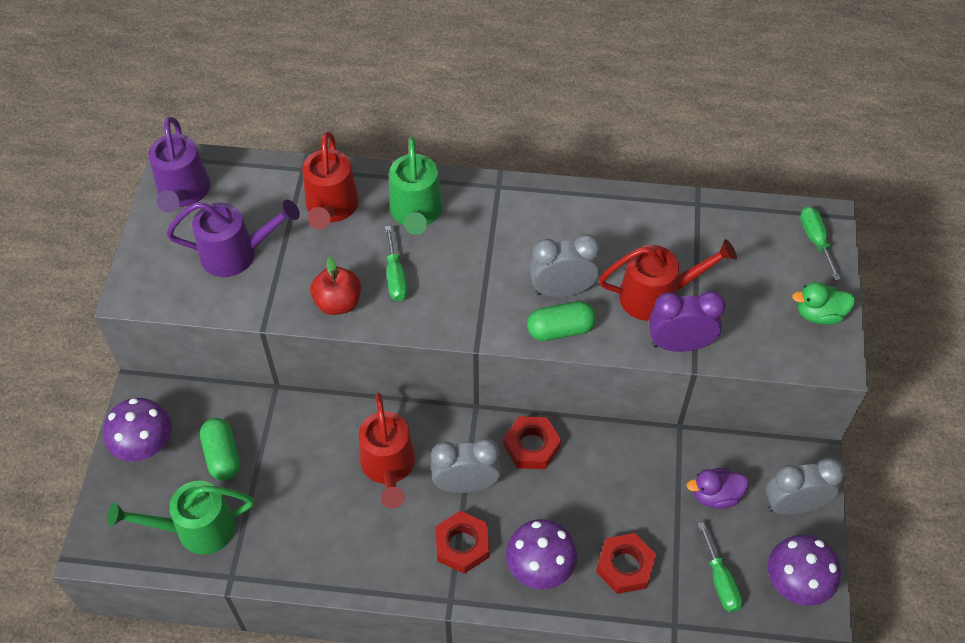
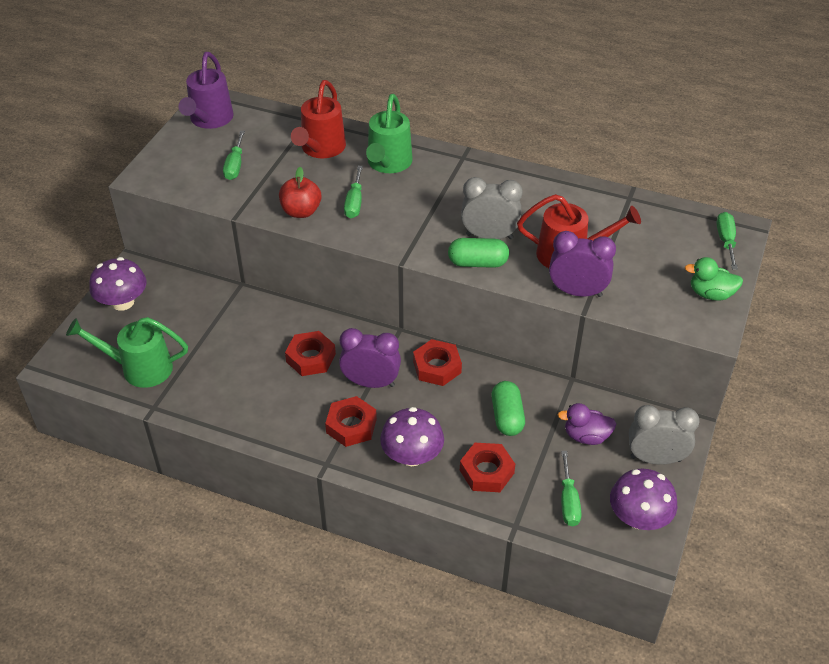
camera: 15 degrees right, 10 degrees down
(222, 456) = (180, 322): green capsule -> green capsule (507, 417)
(237, 254) = (235, 166): purple watering can -> green screwdriver
(388, 468) = (310, 358): red watering can -> red nut
(466, 484) = (371, 383): grey clock -> purple clock

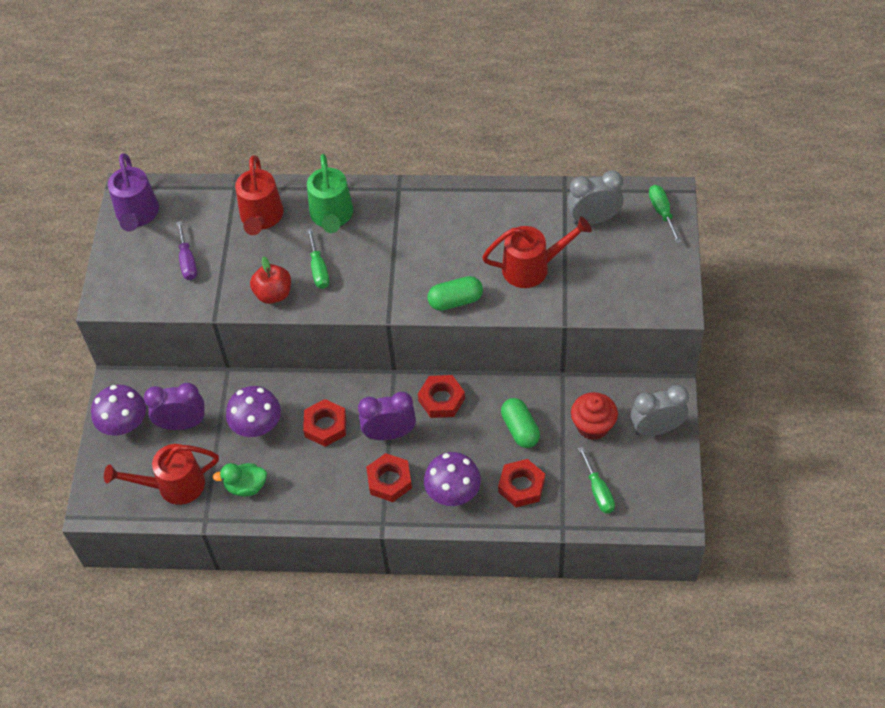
camera: 15 degrees left, 10 degrees up
(139, 368) = (173, 486): green watering can -> red watering can
(235, 166) = (187, 261): green screwdriver -> purple screwdriver
(489, 236) = (455, 269): grey clock -> grey clock (594, 219)
(577, 292) = (552, 305): purple clock -> purple clock (182, 424)
(586, 436) = (593, 426): purple duck -> red cupcake
(639, 518) = (659, 487): purple mushroom -> purple mushroom (257, 425)
(710, 294) = (665, 272): green duck -> green duck (246, 486)

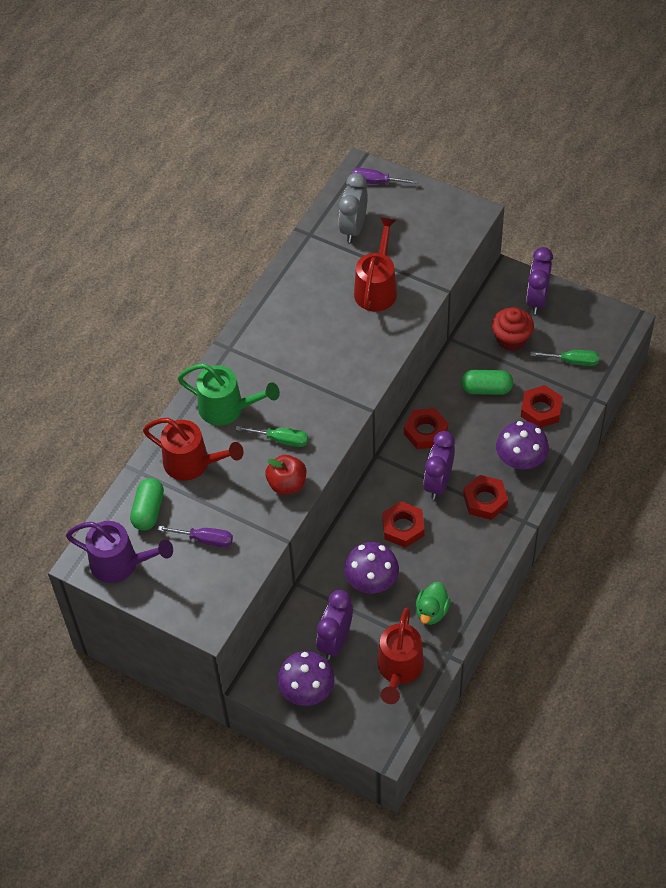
camera: 65 degrees left, 0 degrees up
(455, 301) = (378, 354): green capsule -> green capsule (148, 511)
(656, 428) = (537, 299): grey clock -> purple clock
(662, 212) = (375, 182): green screwdriver -> purple screwdriver

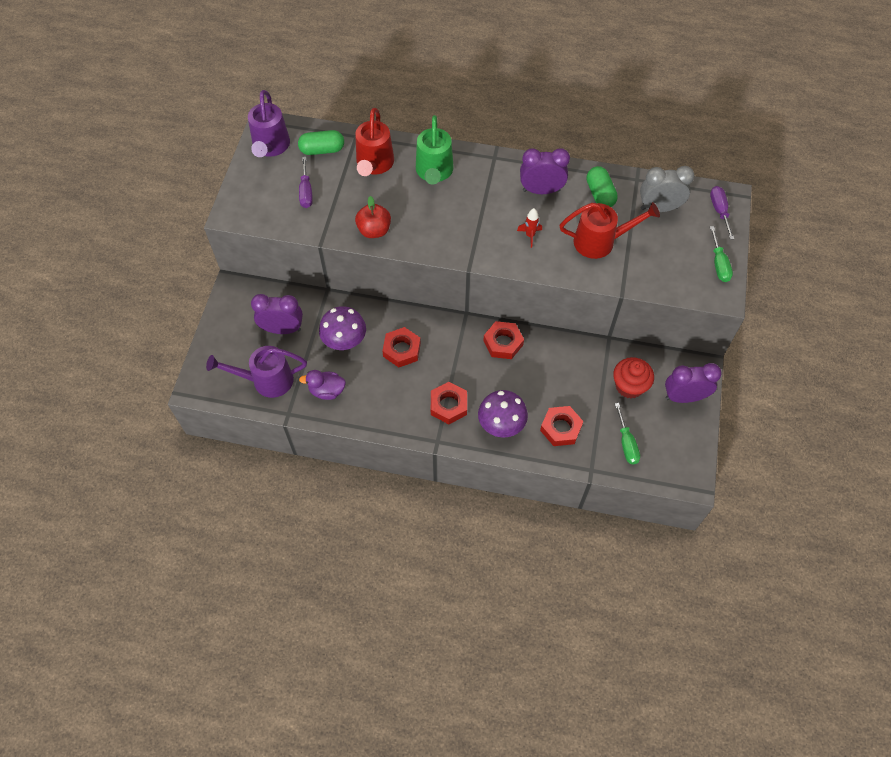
camera: 70 degrees right, 5 degrees up
(281, 440) = (416, 215): green screwdriver -> green screwdriver (719, 264)
(307, 690) = (234, 321): purple mushroom -> none
(347, 345) = (530, 235): none -> red rocket
(399, 670) = (266, 380): red watering can -> purple watering can
(431, 611) = (327, 391): green duck -> purple duck
(438, 482) = (454, 365): purple clock -> purple clock (541, 190)
(486, 389) = (566, 379): green capsule -> green capsule (600, 194)

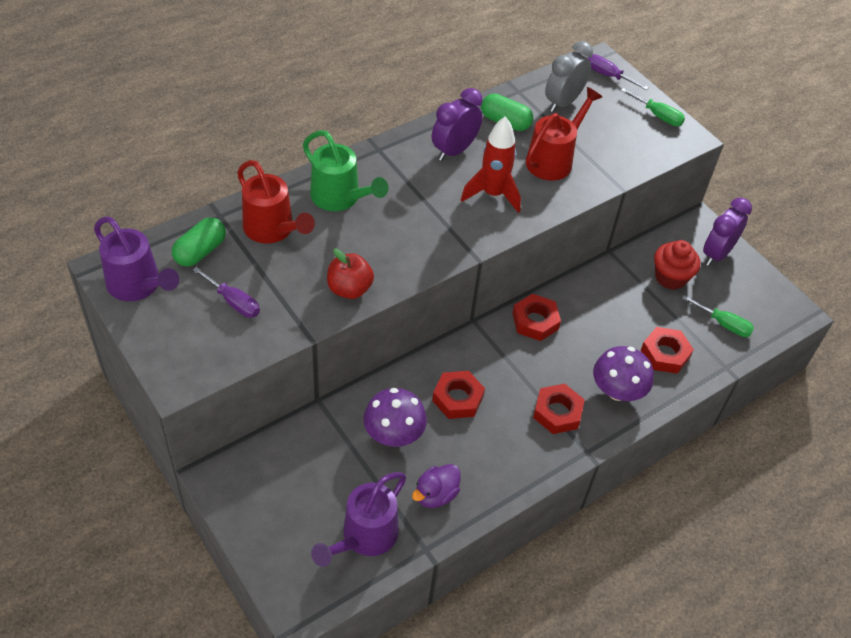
camera: 50 degrees left, 10 degrees down
(282, 329) = (319, 474): purple clock -> none
(530, 235) = (492, 194): red rocket -> red rocket, size x1.95

